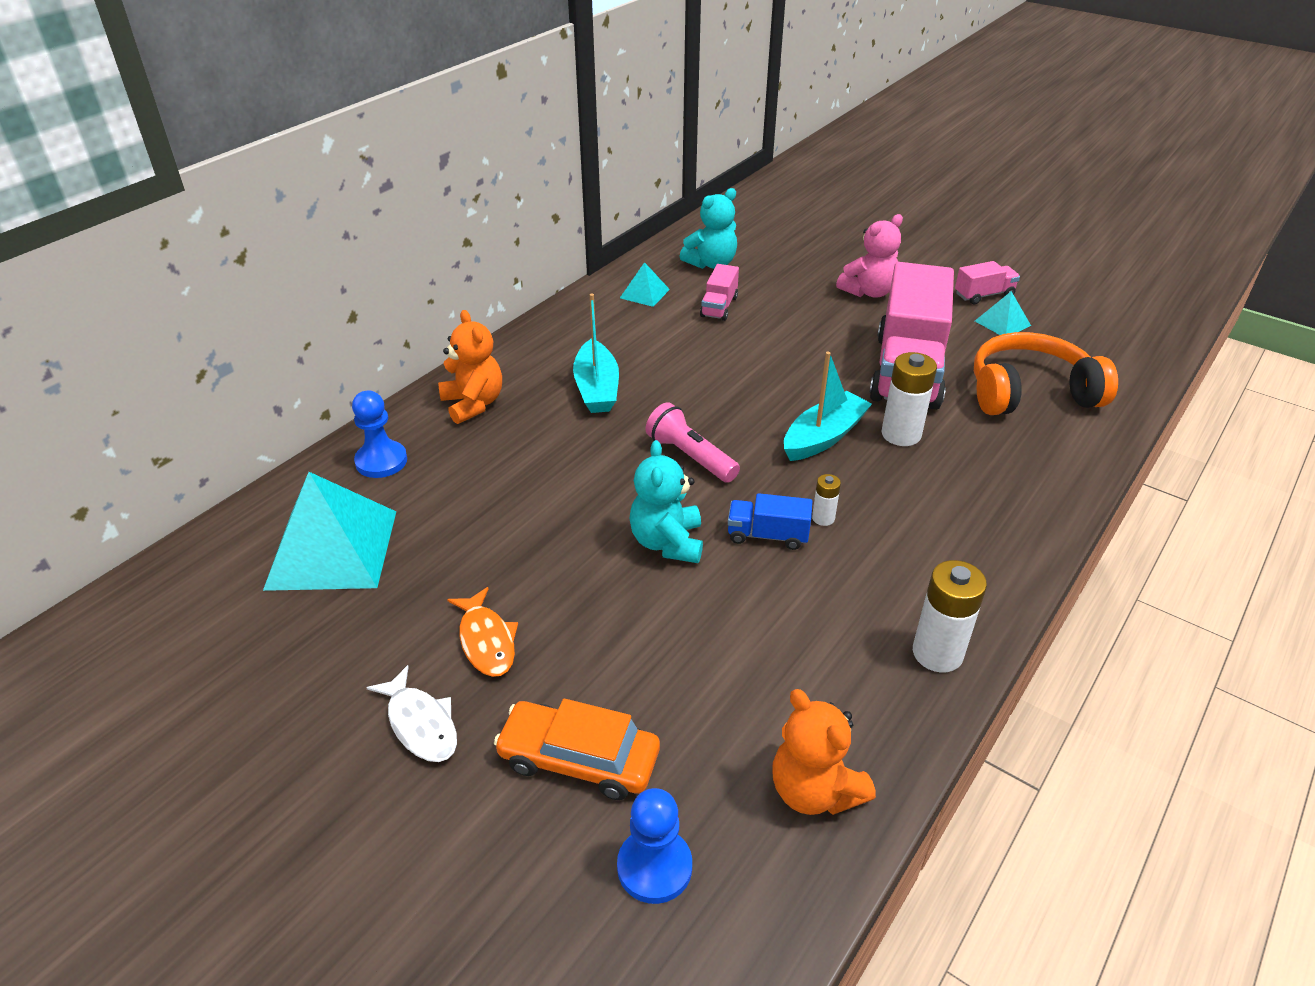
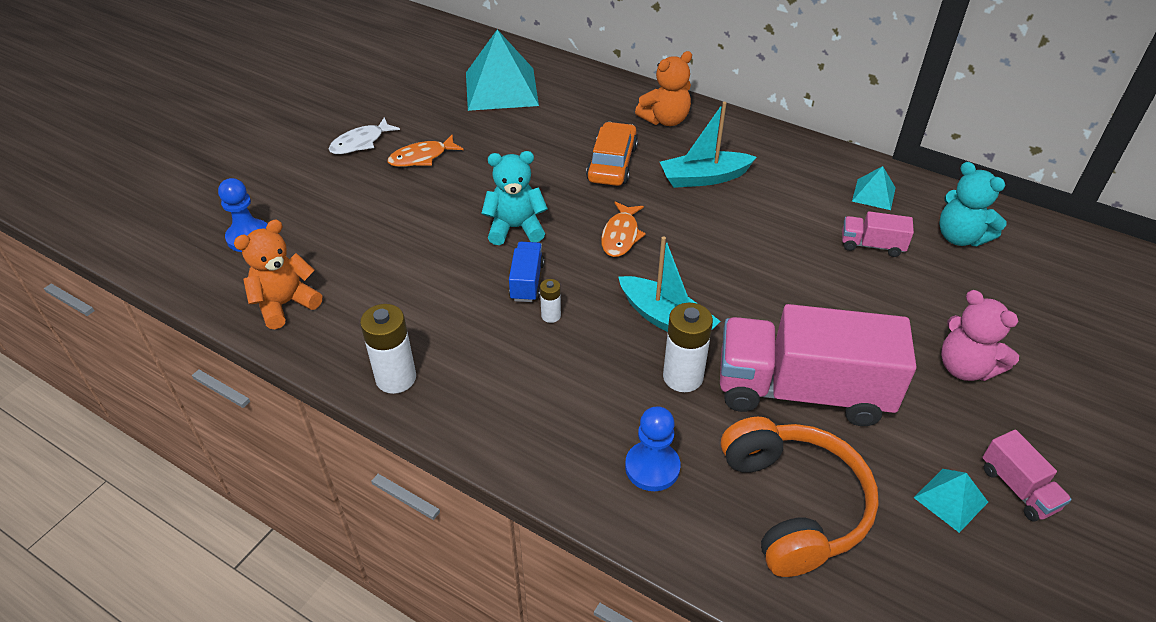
camera: 85 degrees right, 5 degrees up
(381, 461) = (589, 91): blue pawn -> blue pawn (652, 467)
(579, 759) = (326, 203): orange car -> orange car (612, 163)
(690, 457) = (621, 235): pink flashlight -> orange fish

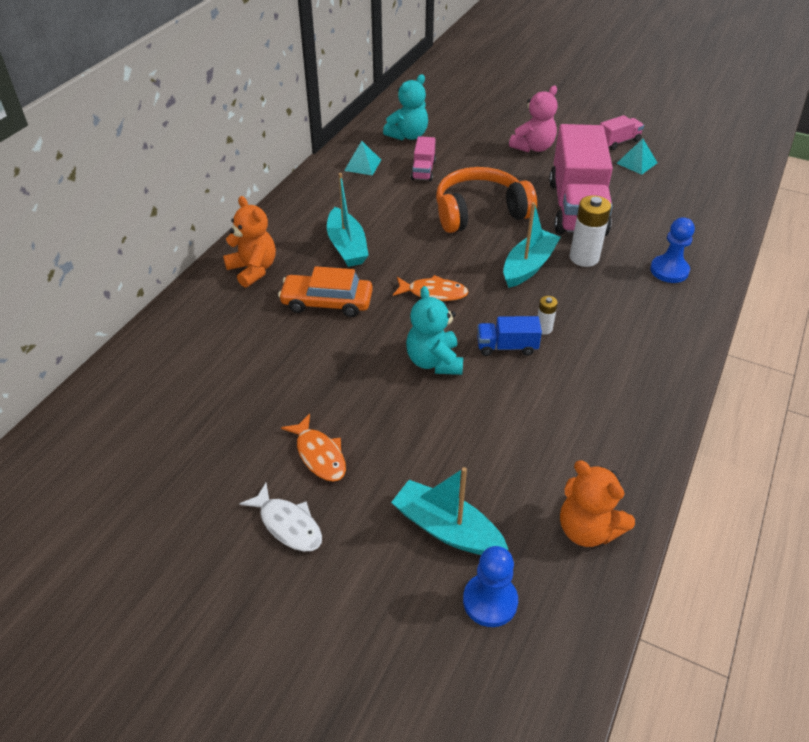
camera: 95 degrees left, 0 degrees up
(323, 220) = (446, 529): none -> turquoise boat
(396, 378) = (648, 418): white battery -> none
(501, 88) = (176, 400): turquoise pyramid -> none
(793, 505) = (668, 215): orange headphones -> orange headphones (480, 212)

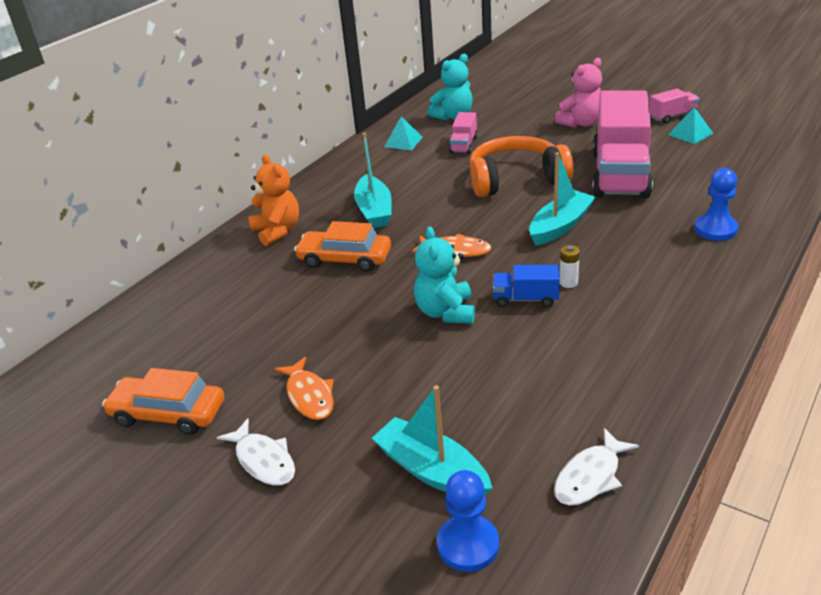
camera: 10 degrees right, 10 degrees down
(184, 477) = (168, 413): none -> orange car
(584, 258) = (622, 218): white battery -> none
(587, 529) = (590, 476): orange teddy bear -> white fish

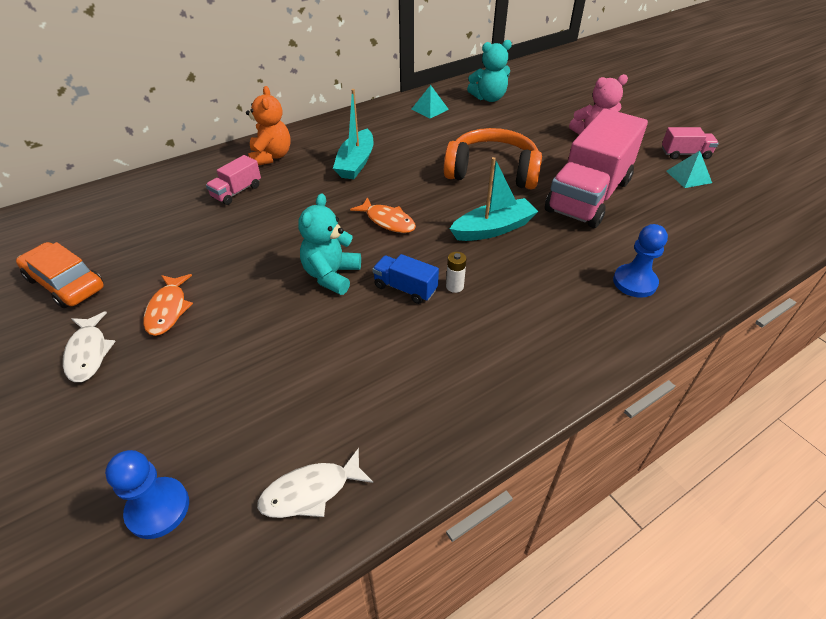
camera: 20 degrees right, 10 degrees up
(345, 259) = (297, 198): orange car -> none
(431, 470) = (193, 421): turquoise boat -> none
(463, 145) = (475, 126): pink truck -> pink truck (237, 192)

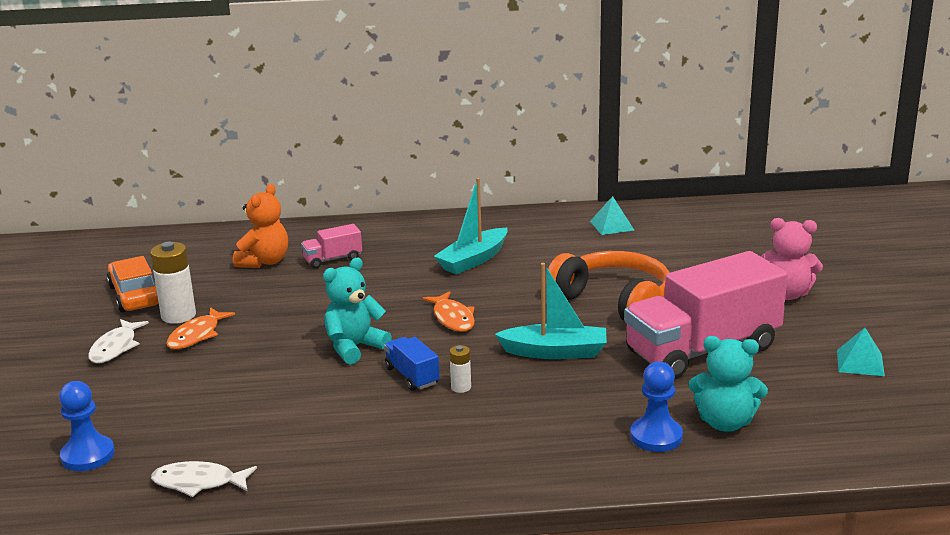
camera: 30 degrees right, 20 degrees down
(131, 293) = (178, 315): none -> white battery
(271, 157) = (393, 236): orange teddy bear -> orange teddy bear (264, 262)
(489, 98) = (698, 228): turquoise teddy bear -> turquoise teddy bear (725, 422)
(685, 154) = (889, 339): pink truck -> none

